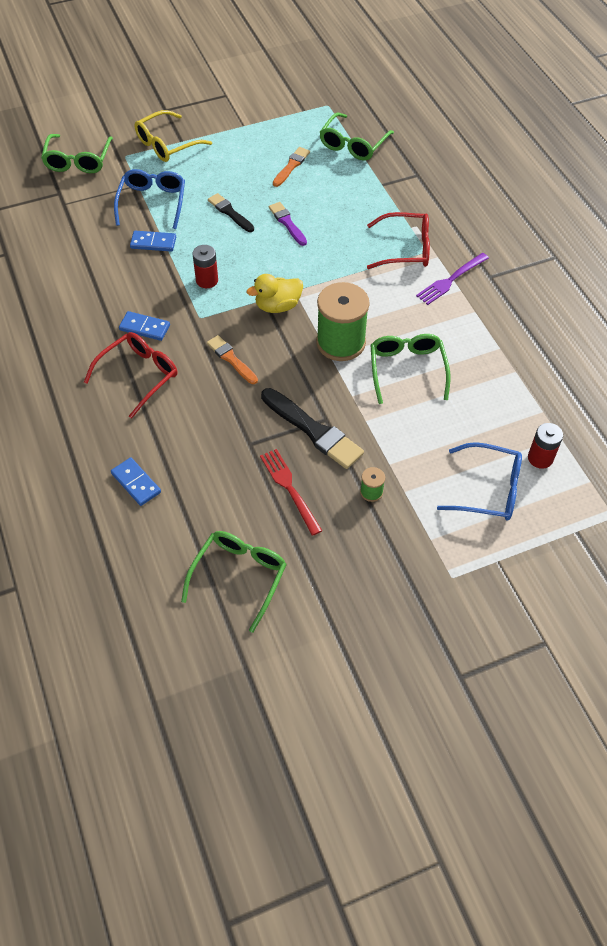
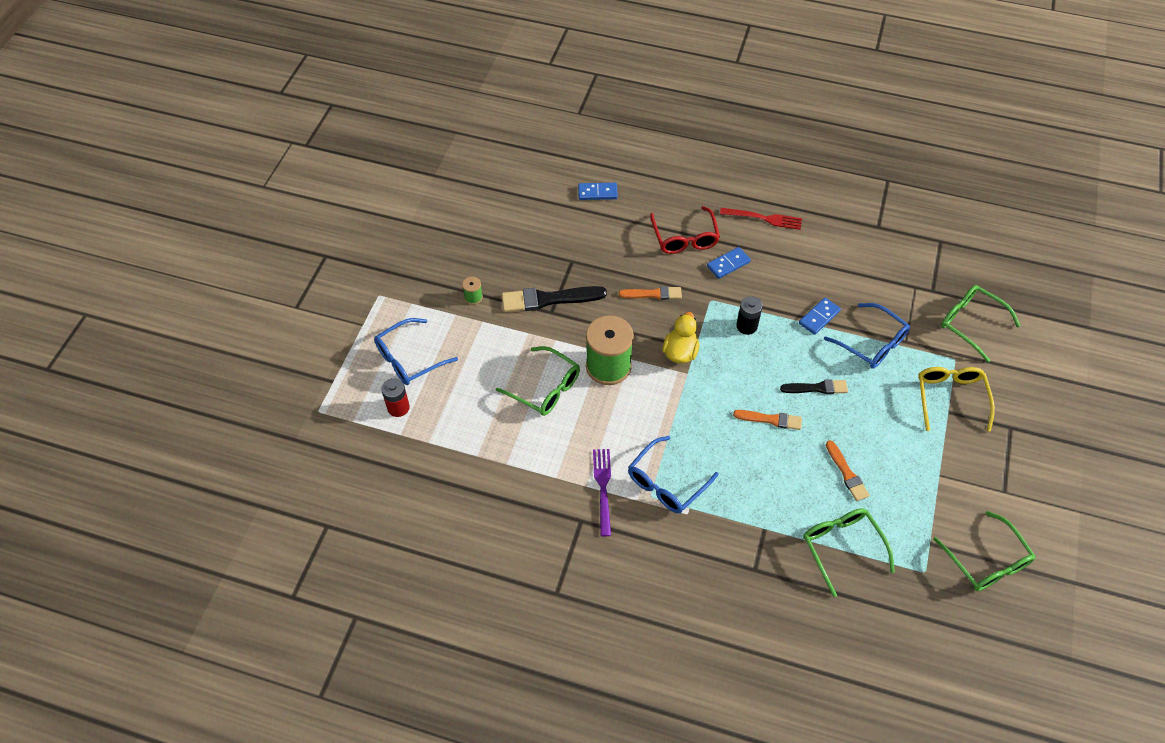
camera: 130 degrees right, 0 degrees up
(207, 280) = (746, 326): red battery -> black battery
(239, 577) = (486, 202): green glasses -> green glasses (986, 561)
(287, 223) = (770, 419): purple brush -> orange brush
(289, 488) = (518, 259): red fork -> red fork (764, 218)
(406, 249) = (666, 483): red glasses -> blue glasses

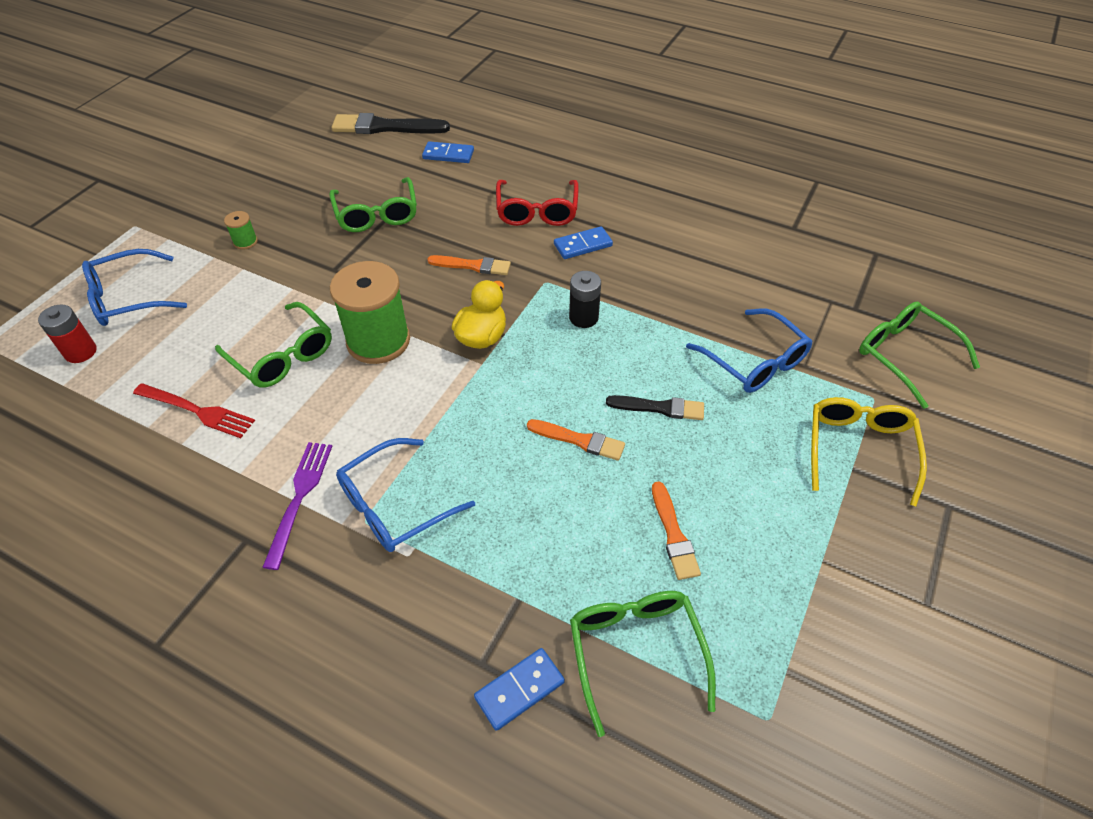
camera: 10 degrees right, 5 degrees down
(549, 299) = (337, 255): black brush -> black brush (385, 127)
(764, 218) = (645, 202): red fork -> red fork (197, 411)
(819, 317) = (687, 320): blue domino -> blue domino (519, 689)
(986, 561) = (882, 720): green glasses -> green glasses (377, 214)

